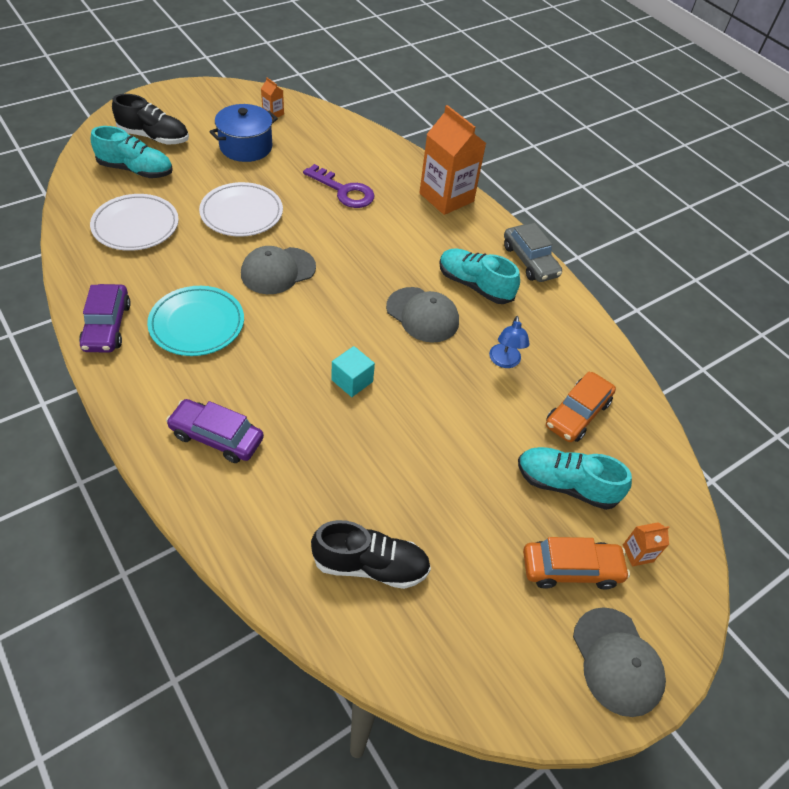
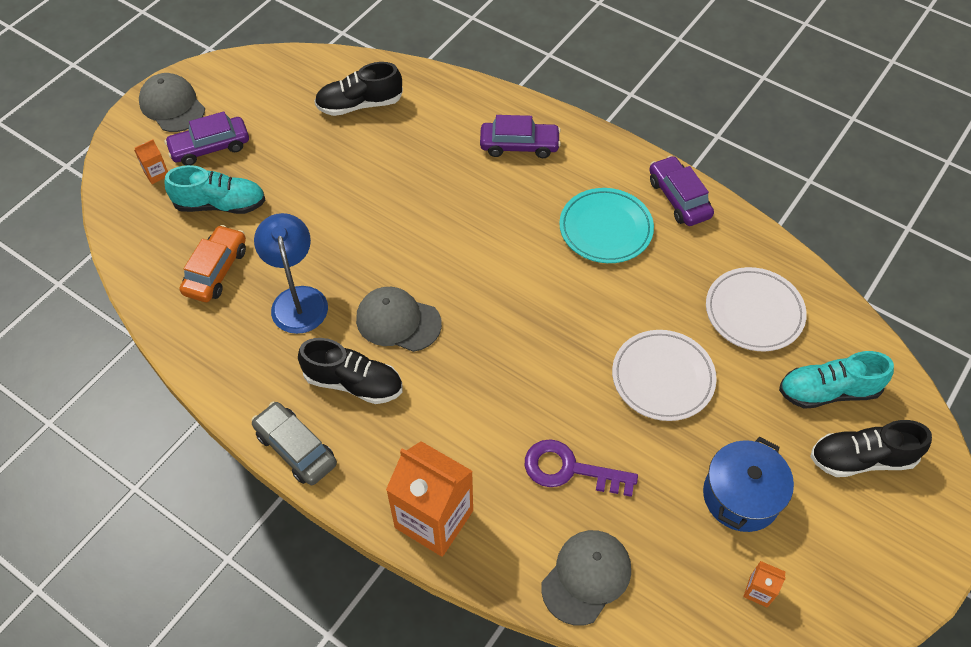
camera: 165 degrees right, 5 degrees up
(278, 271) = (572, 316): grey cap -> grey cap (586, 577)
(352, 381) = (436, 227): turquoise cube -> none
(474, 285) = (354, 383): turquoise shoe -> black shoe
(504, 361) = (297, 299): blue lamp -> blue lamp, size x1.66
(571, 569) = (210, 147): orange car -> purple car

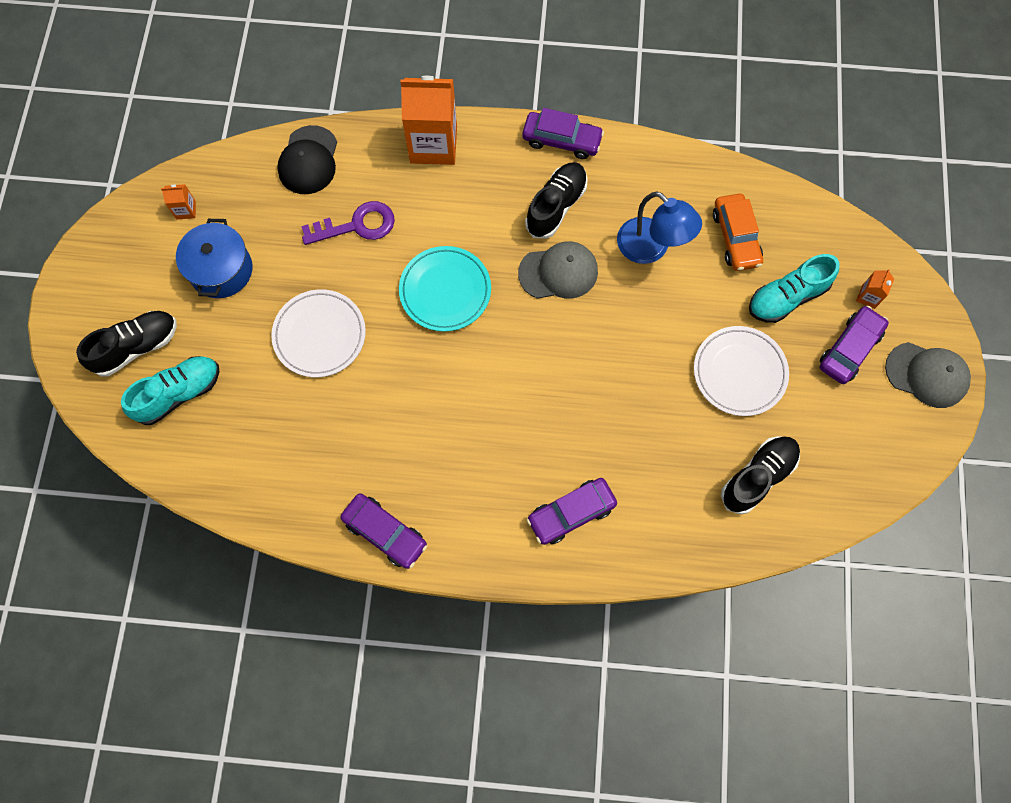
camera: 150 degrees right, 15 degrees up
(296, 448) = (561, 140): grey car -> purple car
(354, 383) = (556, 206): black shoe -> black shoe turned 135 degrees clockwise
(586, 577) = (308, 160): grey cap -> black cap
(605, 229) = (437, 458): turquoise plate -> turquoise plate (445, 291)
(754, 312) = (266, 439): white plate -> white plate (739, 372)

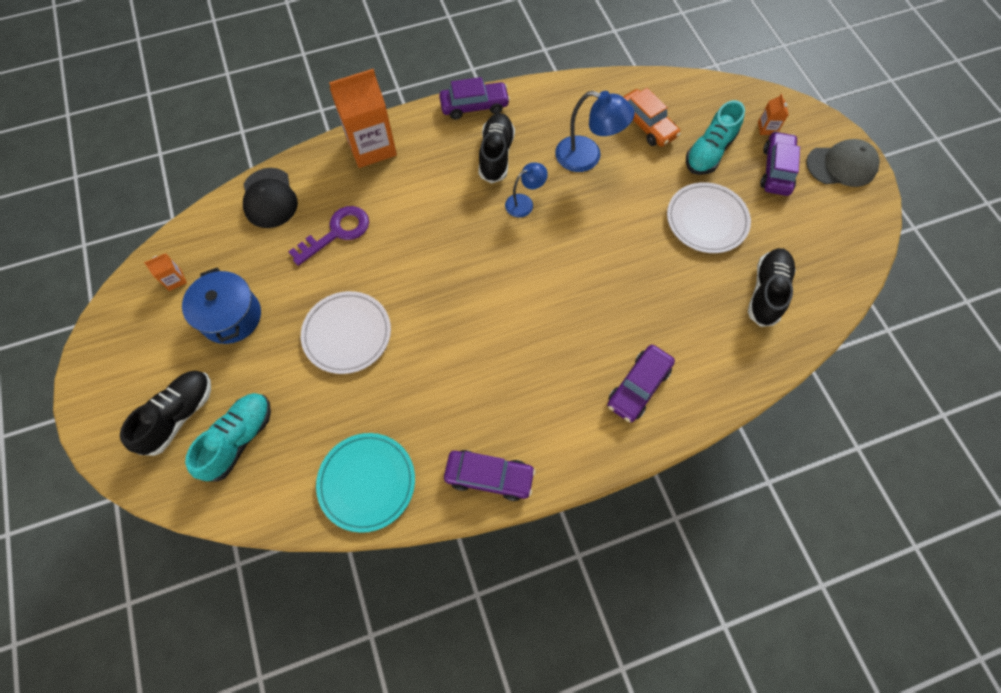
camera: 25 degrees left, 5 degrees down
(445, 291) = (439, 254): turquoise plate -> turquoise plate (367, 482)
(558, 272) = (524, 203): grey cap -> blue lamp

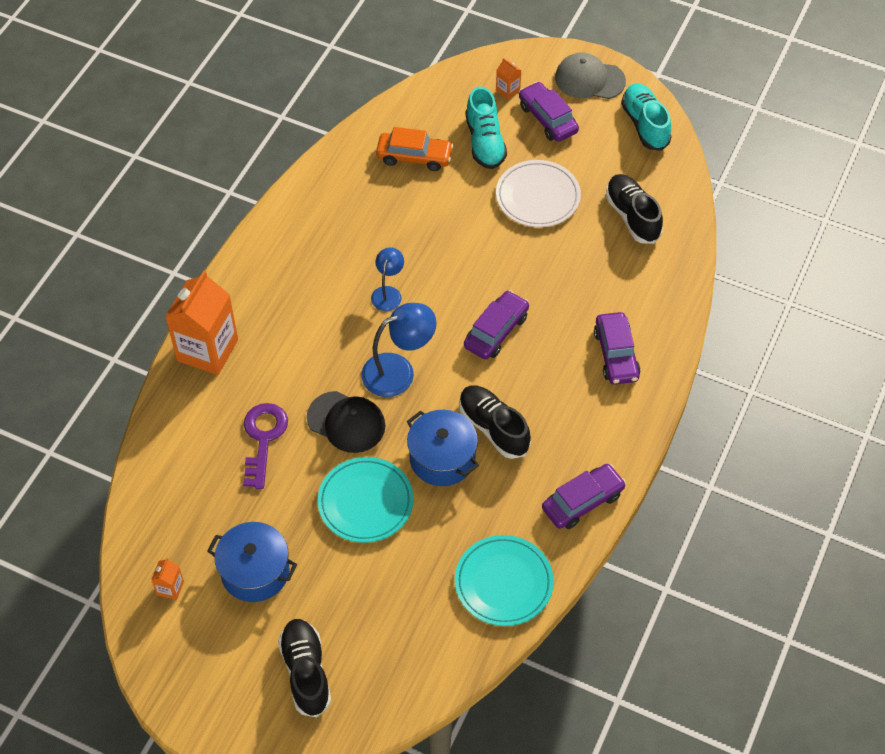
camera: 45 degrees left, 10 degrees down
(239, 439) = (374, 643): turquoise shoe -> turquoise shoe (645, 124)
(269, 198) = (170, 461): black cap -> black cap (346, 422)
(347, 334) = (365, 502): white plate -> turquoise plate
(429, 350) = (442, 458): none -> blue pot
(474, 106) = (256, 248): purple car -> purple car (496, 331)
(496, 155) = (321, 274): black shoe -> black shoe (493, 428)
(587, 157) = (396, 218): blue lamp -> blue lamp (398, 371)
(841, 165) = (589, 79): grey cap -> grey cap turned 120 degrees counterclockwise

